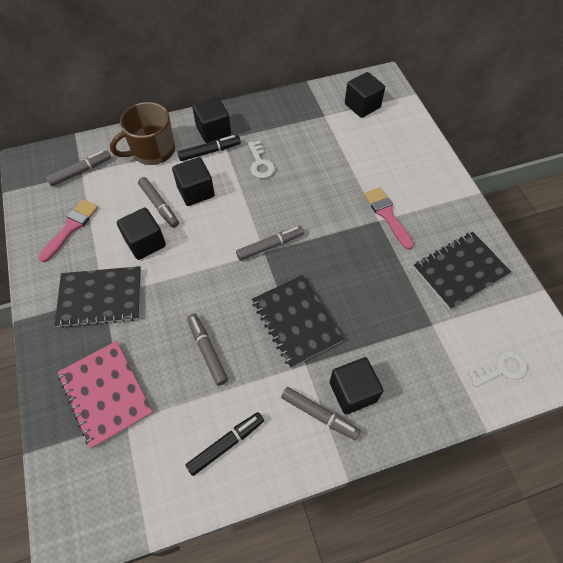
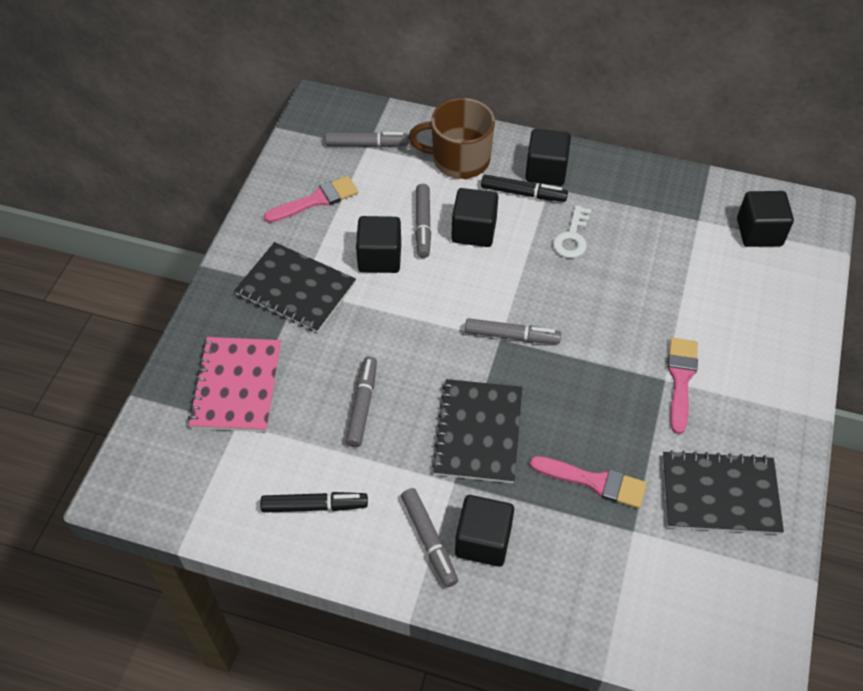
camera: 35 degrees right, 5 degrees down
(388, 308) = (594, 482): none -> pink brush
(501, 369) = (677, 629): white key -> none

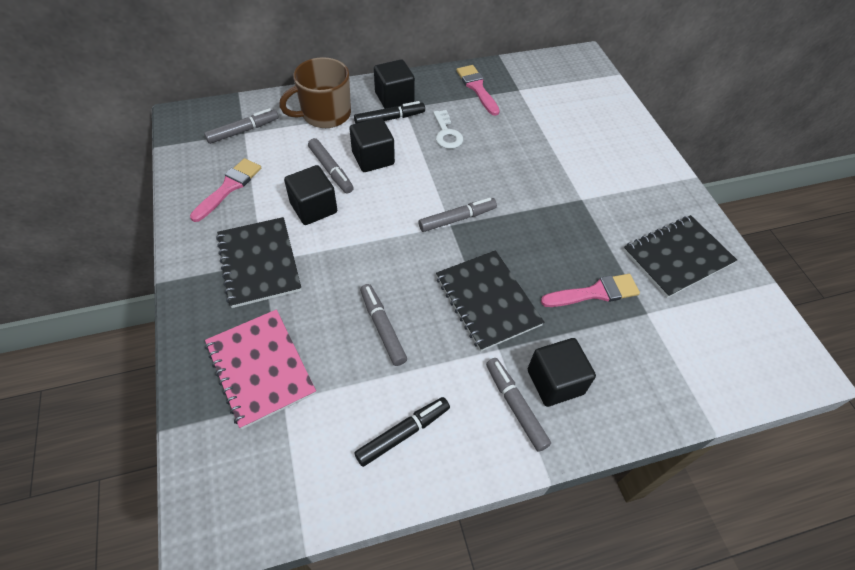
camera: 35 degrees left, 0 degrees up
(296, 289) = (259, 263): black notebook -> black notebook turned 75 degrees clockwise
(429, 540) = (515, 406): grey marker -> grey marker turned 150 degrees counterclockwise
(681, 379) = (591, 194): pink brush -> pink brush (477, 88)
(759, 232) = (561, 82): black cube -> none

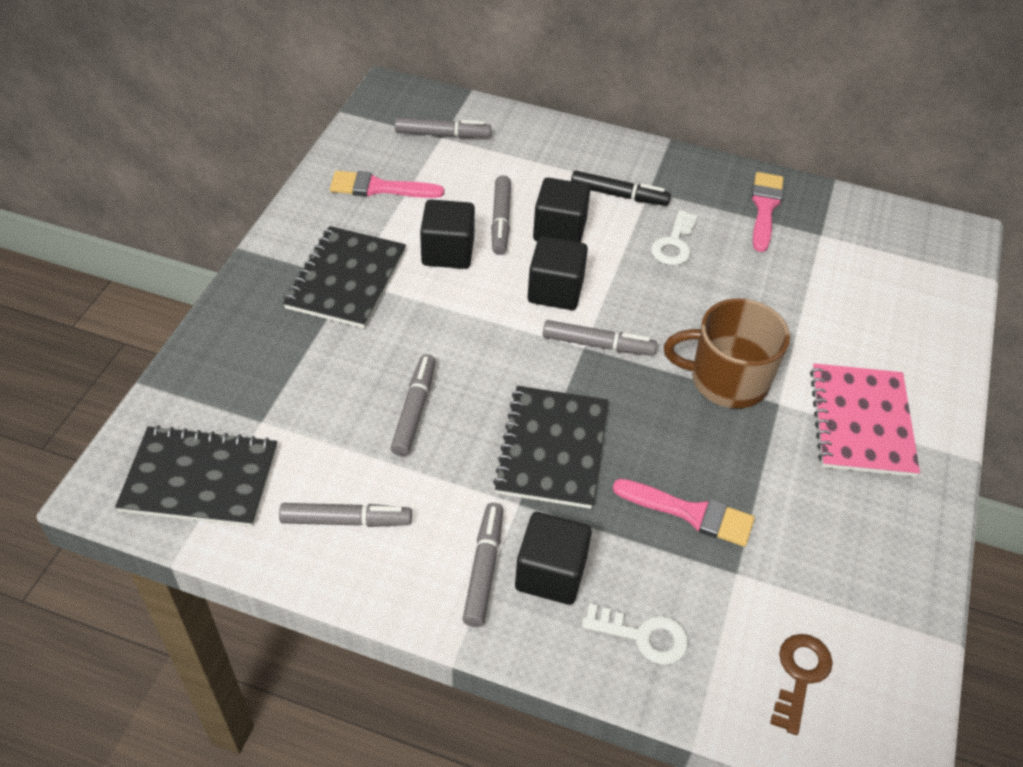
camera: 35 degrees right, 5 degrees down
(229, 187) = (379, 188): pink brush -> pink brush turned 150 degrees counterclockwise
(260, 368) = (265, 379): pink notebook -> pink notebook (861, 422)
(325, 114) = (547, 156): brown mug -> brown mug (727, 380)
(394, 98) = (646, 174): black cube -> black cube (555, 291)
(403, 433) = (346, 521): black marker -> grey marker
(636, 385) = (643, 636): none -> white key
(677, 257) = (844, 537): black notebook -> black notebook (200, 479)
(727, 352) = (800, 676): none -> brown key

